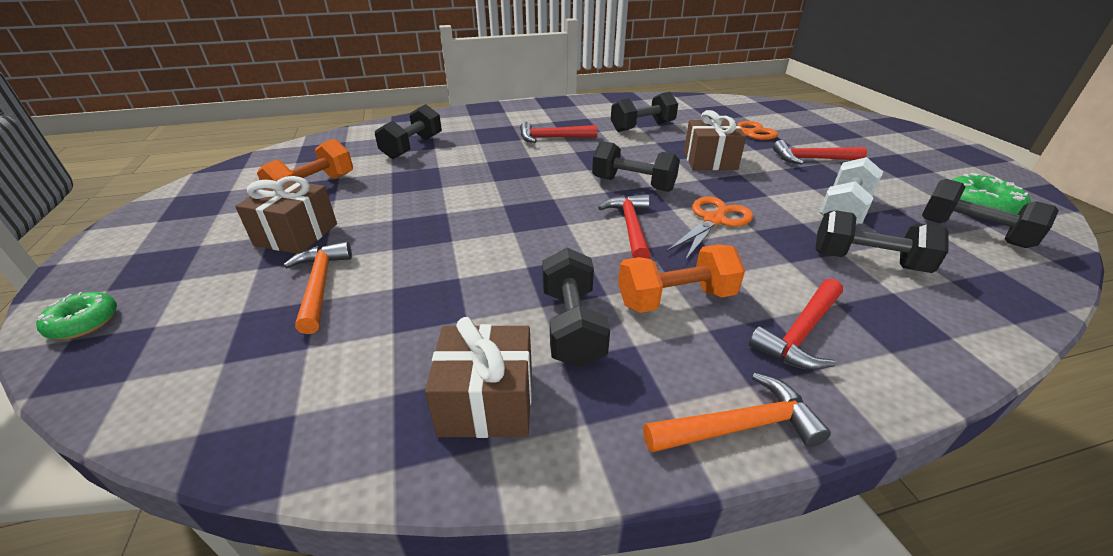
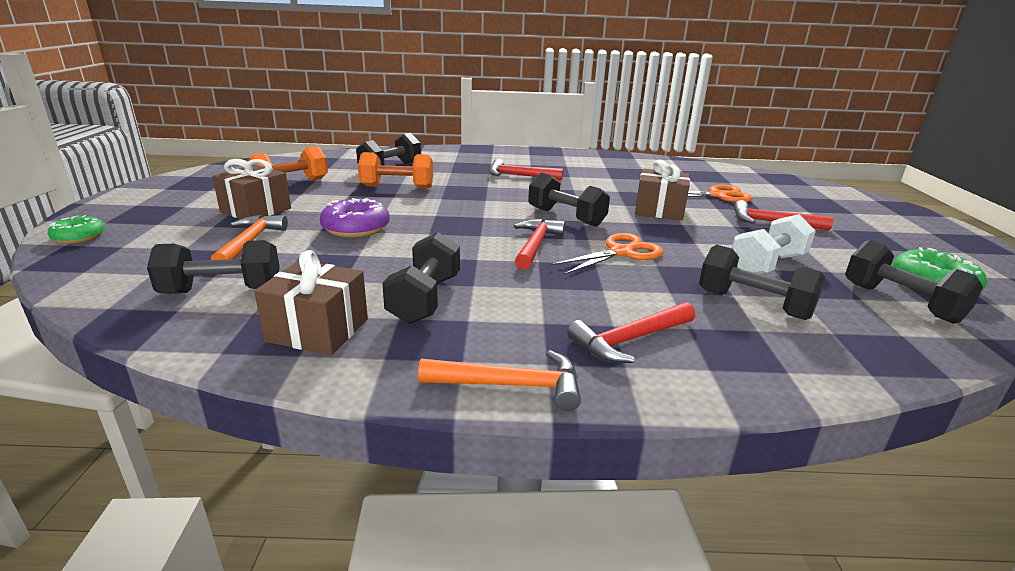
camera: 15 degrees right, 10 degrees down
(430, 239) = (356, 228): none -> purple donut
(642, 127) = (614, 178): black dumbbell -> black dumbbell (222, 291)
(675, 299) = (532, 298): orange dumbbell -> orange dumbbell (397, 187)

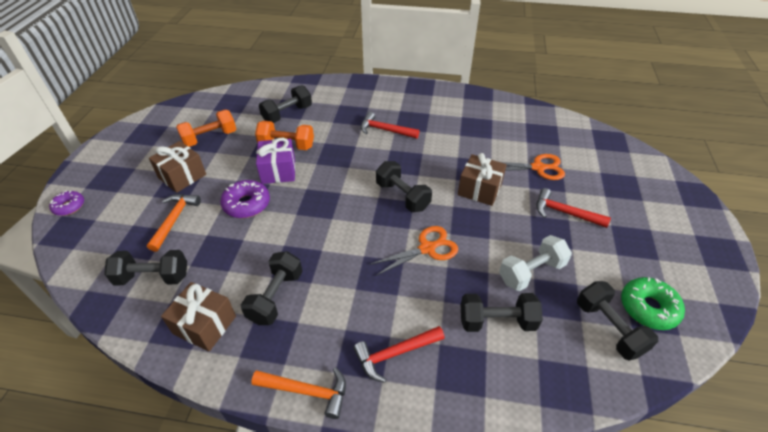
camera: 10 degrees right, 20 degrees up
(79, 237) = (69, 206): green donut -> purple donut
(392, 204) = (278, 171): none -> purple gift
(536, 245) = (368, 235): red hammer -> none
(753, 304) = (497, 321): black dumbbell -> black dumbbell turned 45 degrees counterclockwise

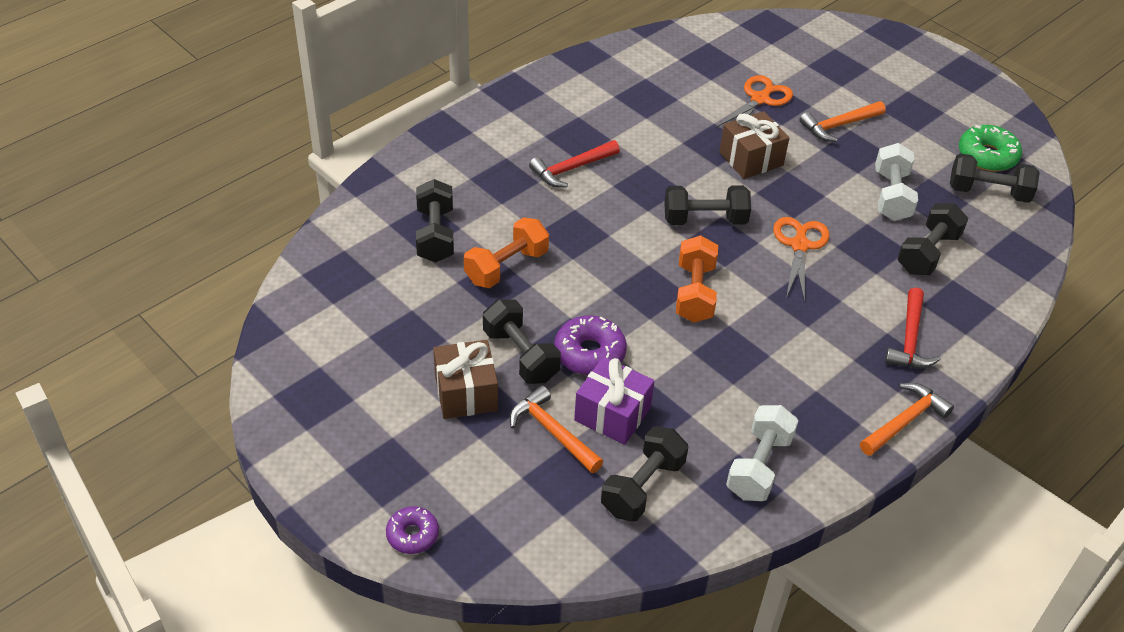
camera: 55 degrees left, 0 degrees up
(205, 325) = (759, 466): brown gift -> white dumbbell
(210, 138) = (405, 333): orange dumbbell -> orange dumbbell (694, 293)
(276, 297) = (766, 392): black dumbbell -> black dumbbell (520, 355)
(278, 171) = (552, 297): purple gift -> purple gift (612, 414)
(565, 213) = (839, 125): red hammer -> orange hammer

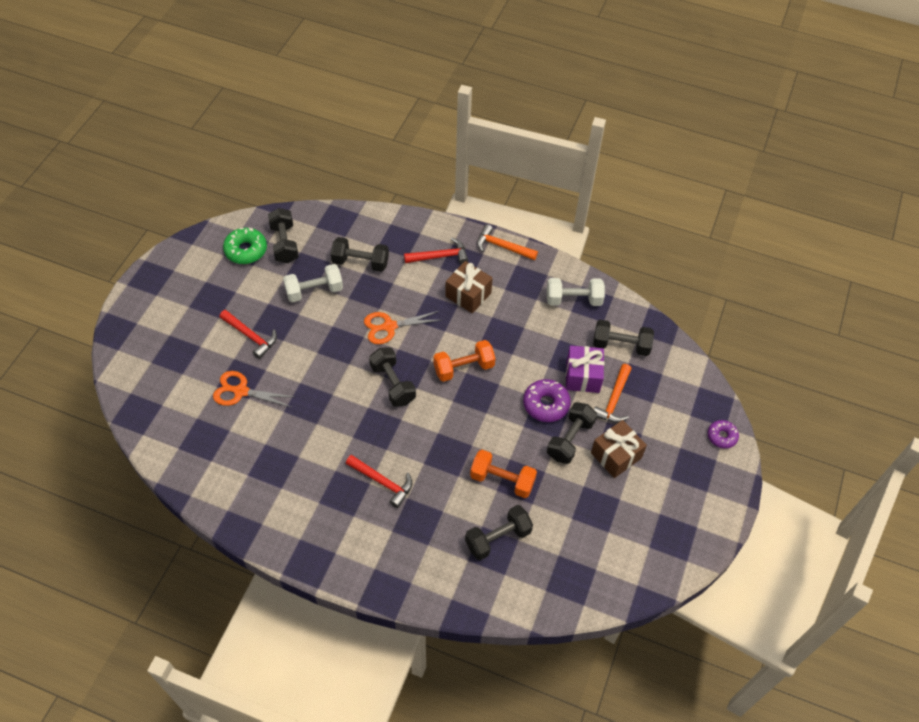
camera: 115 degrees left, 10 degrees up
(751, 159) = (315, 377): brown gift -> brown gift (468, 295)
(839, 125) = (250, 336): orange hammer -> red hammer

